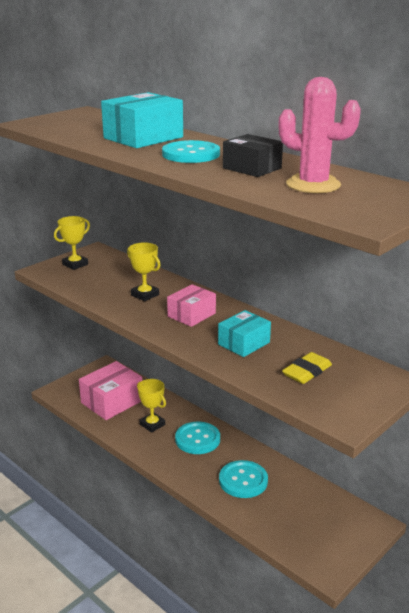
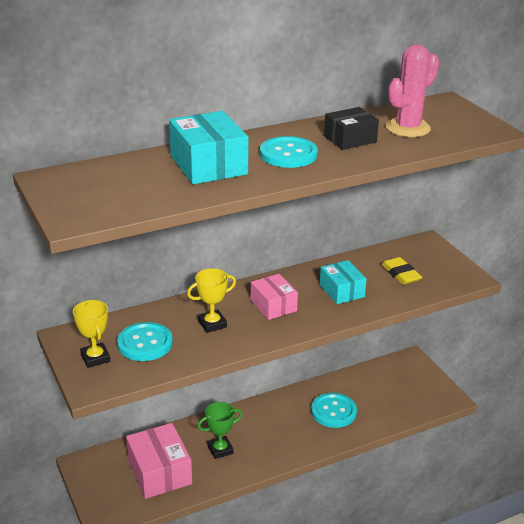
camera: 70 degrees left, 5 degrees up
(152, 424) = (220, 449): yellow trophy -> green trophy
(197, 439) = (261, 424): turquoise button -> turquoise button (145, 343)

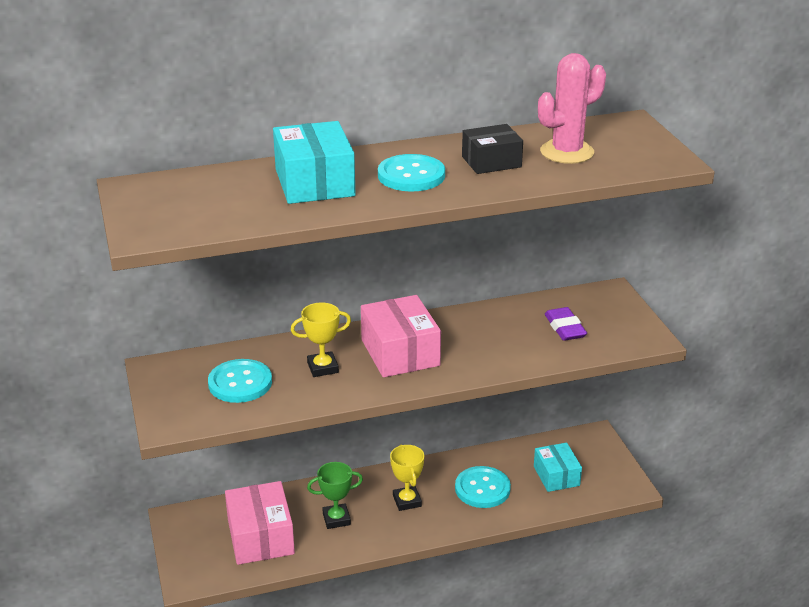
camera: 10 degrees right, 0 degrees up
(95, 358) = (180, 394): yellow trophy -> yellow trophy (407, 501)
(273, 305) = (400, 352): pink box -> pink box, size x1.55
(341, 291) = (486, 342): turquoise box -> turquoise box (556, 476)
(400, 274) = (565, 328): yellow eraser -> purple eraser

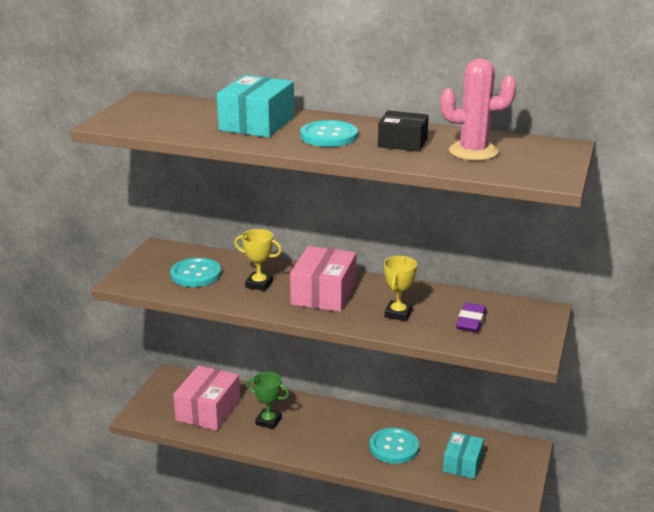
camera: 35 degrees right, 5 degrees down
(407, 501) = (329, 431): yellow trophy -> yellow trophy (398, 313)

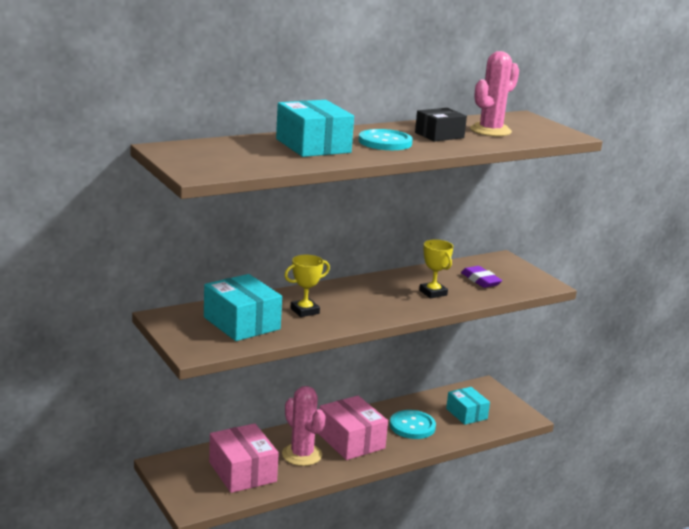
camera: 50 degrees left, 5 degrees down
(196, 274) = (241, 323): turquoise button -> turquoise box
(268, 421) = (302, 455): green trophy -> pink cactus
(324, 294) = (362, 299): pink box -> pink box (351, 441)

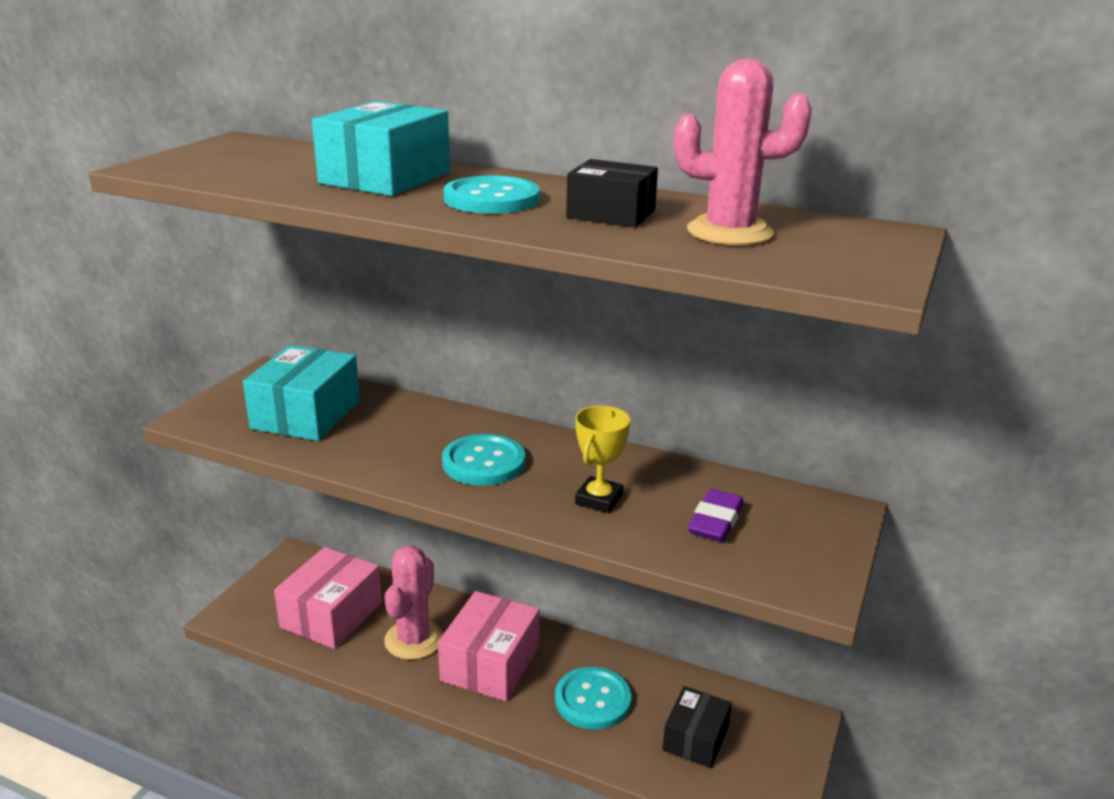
camera: 55 degrees right, 5 degrees up
(304, 311) = (395, 436): yellow trophy -> none
(364, 302) = (483, 462): none -> turquoise button
(466, 414) = (695, 739): turquoise box -> black box

